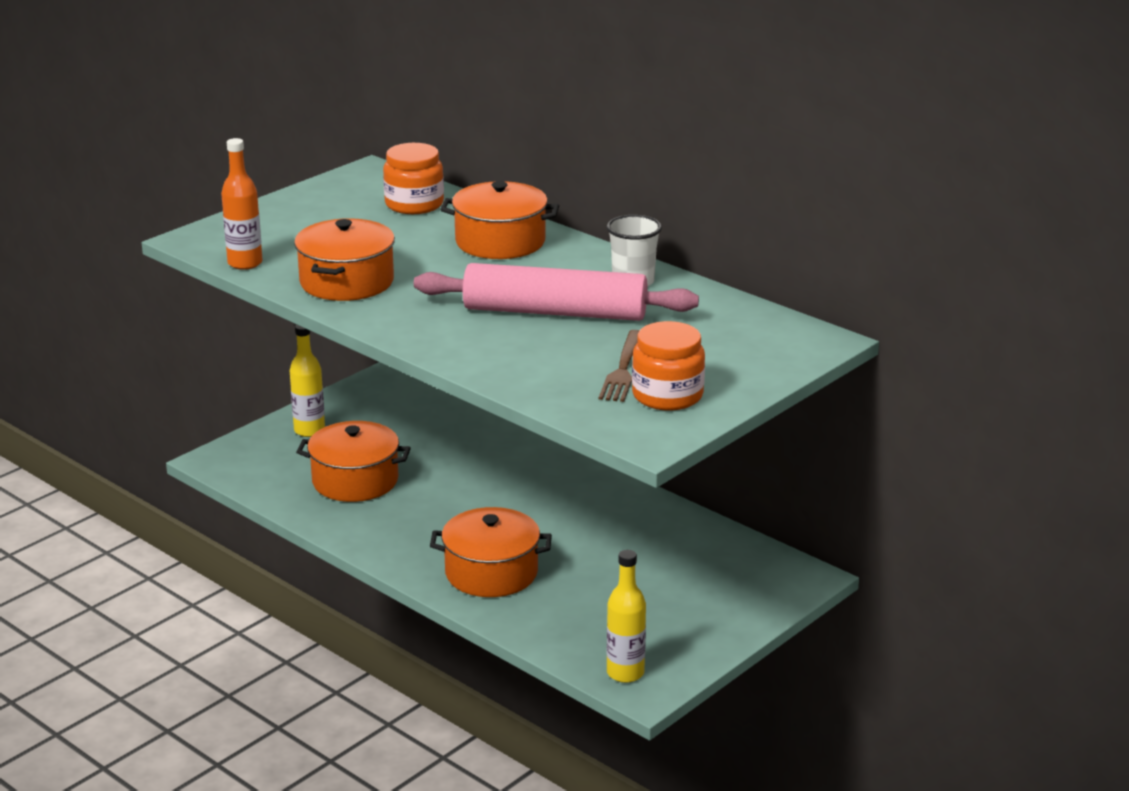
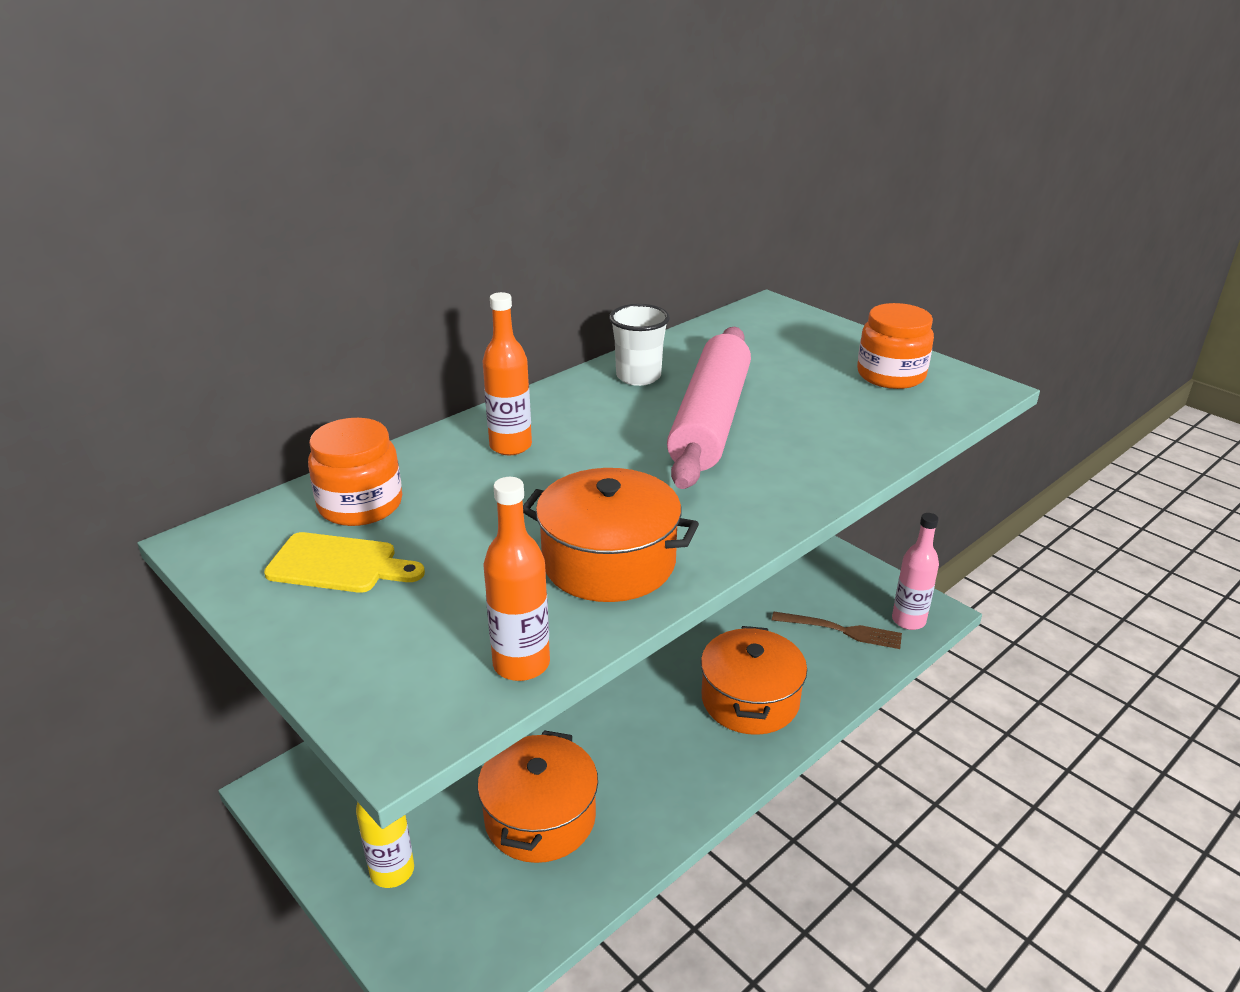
camera: 85 degrees left, 5 degrees up
(345, 207) = (338, 564): none -> yellow cutting board
(500, 242) = (510, 446): orange pot -> orange bottle
(623, 369) = (841, 392): brown fork -> brown fork (842, 630)
(625, 673) = (908, 620): yellow bottle -> pink bottle

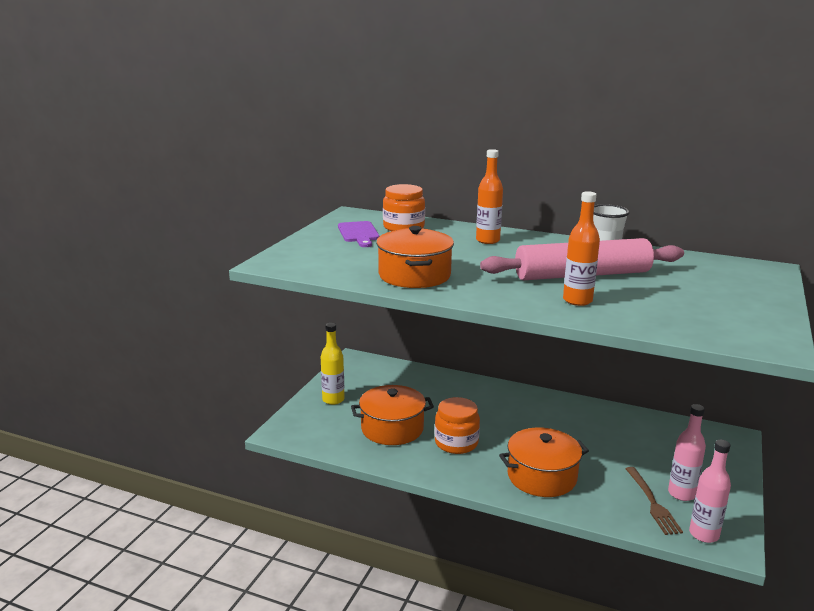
camera: 65 degrees right, 10 degrees down
(338, 564) = (359, 233): yellow cutting board -> purple cutting board
(521, 664) = (325, 273): orange bottle -> orange bottle (577, 300)
(834, 601) = (681, 494): none -> pink bottle
(891, 375) = (736, 315): orange jar -> orange jar (456, 443)

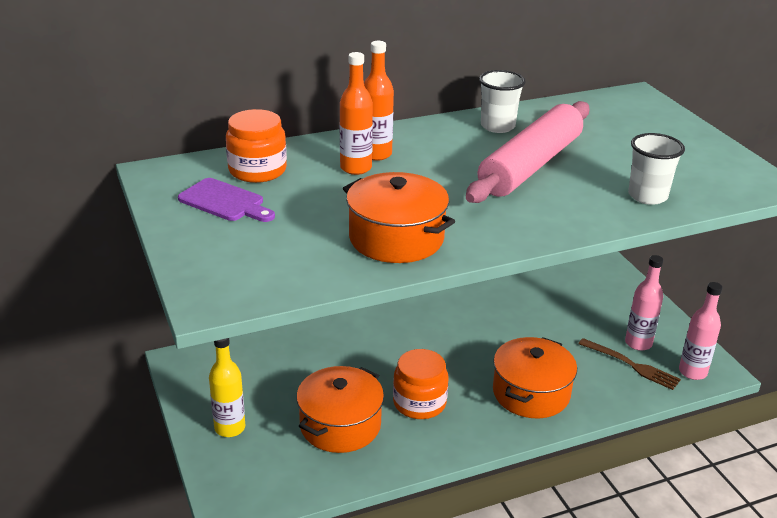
camera: 45 degrees left, 10 degrees up
(577, 300) = (579, 201): orange bottle -> orange bottle (356, 168)
(640, 316) = (647, 196): none -> white cup

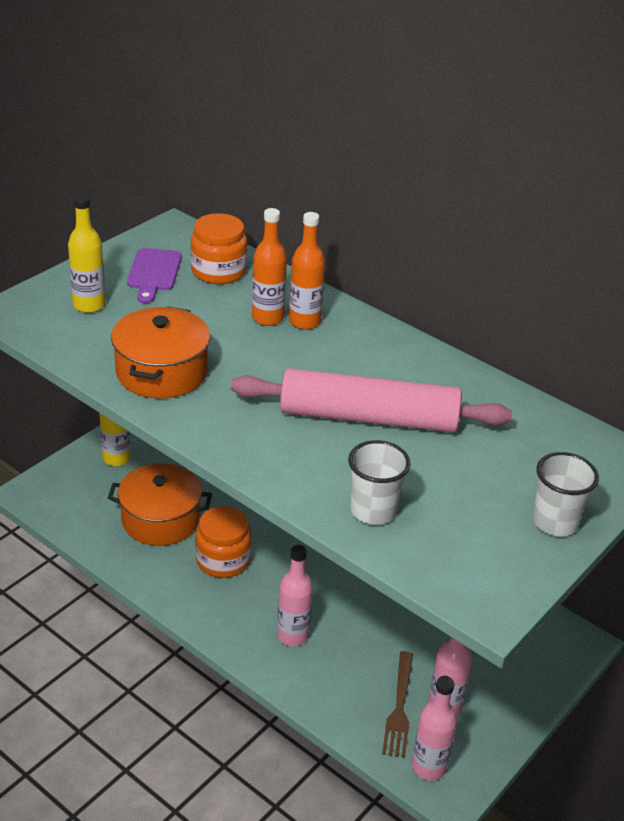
camera: 60 degrees right, 5 degrees up
(246, 250) = (89, 305): none -> yellow bottle
(497, 126) = (437, 377): white cup -> white cup (555, 522)
(531, 393) = (292, 635): orange pot -> pink bottle

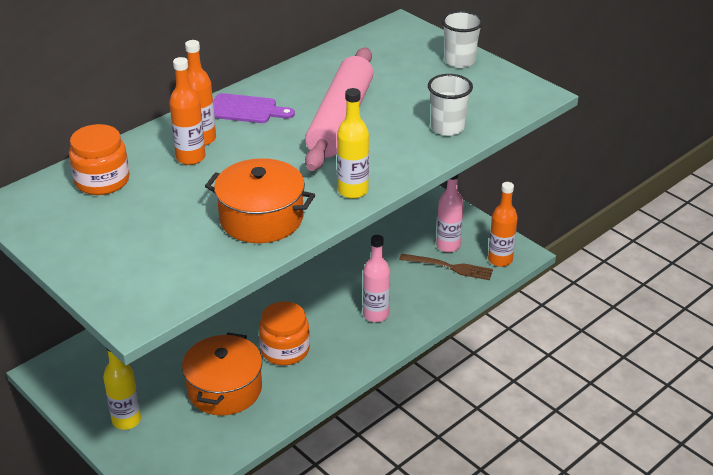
camera: 80 degrees left, 0 degrees up
(89, 305) = (138, 262): yellow bottle -> yellow bottle (353, 191)
(154, 273) = (91, 220): purple cutting board -> purple cutting board (246, 109)
(428, 767) = (500, 260): pink bottle -> orange bottle

